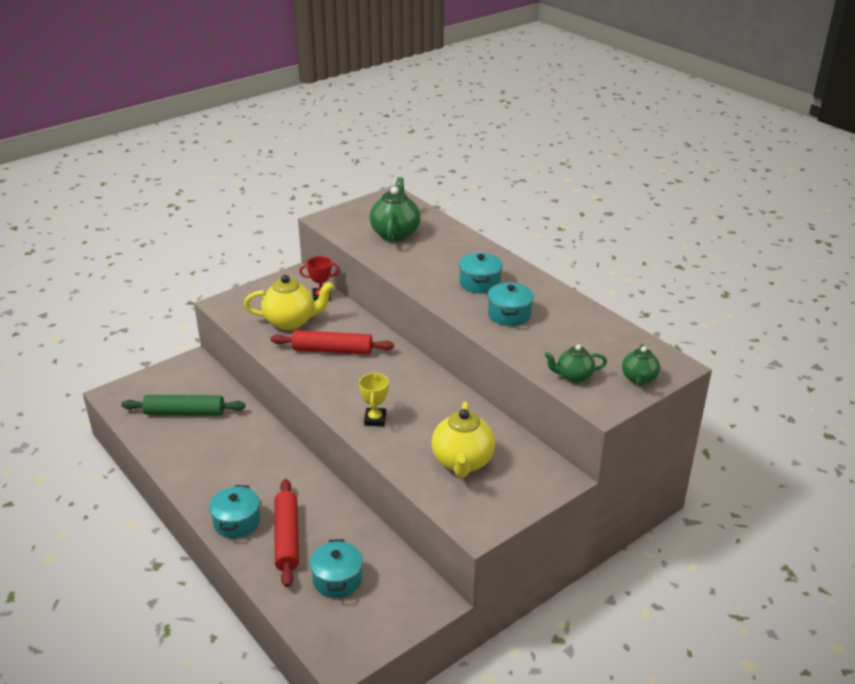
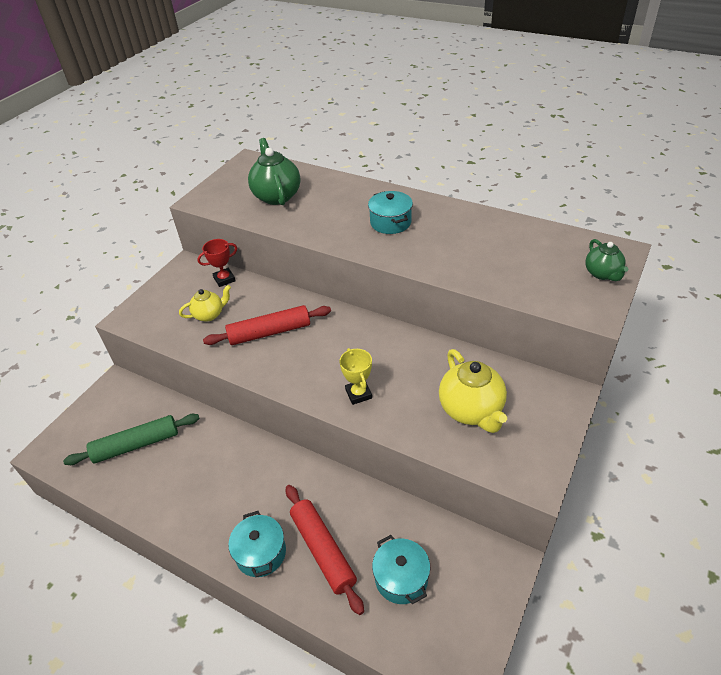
camera: 20 degrees left, 10 degrees up
(291, 321) = (209, 315): yellow teapot -> yellow teapot, size x0.60
(509, 315) = (440, 246): turquoise pot -> none
(574, 376) = (546, 290): green teapot -> none

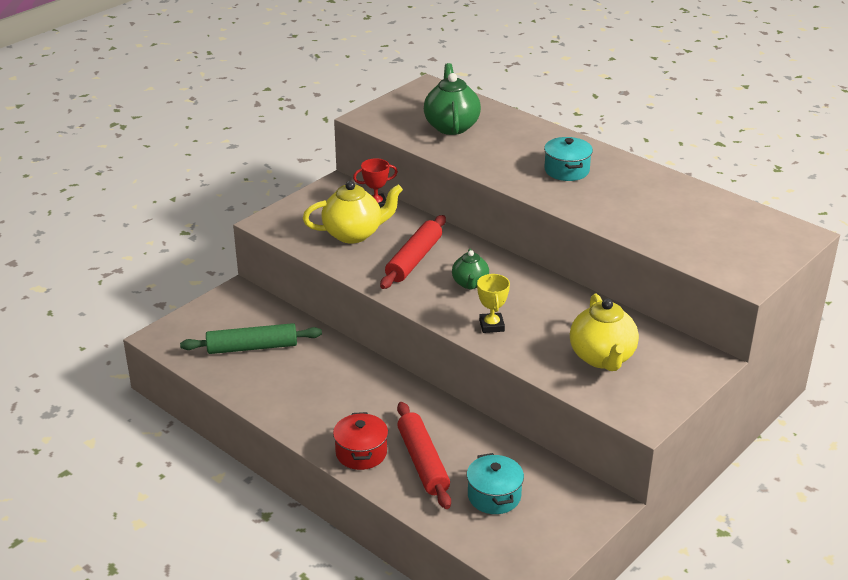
camera: 10 degrees right, 10 degrees down
(209, 315) = (354, 234): yellow teapot -> yellow teapot, size x1.68
(261, 553) = (361, 453): turquoise pot -> red pot
(269, 332) = (414, 259): red rolling pin -> red rolling pin turned 60 degrees counterclockwise
(602, 274) = (772, 250): green teapot -> green teapot (470, 283)

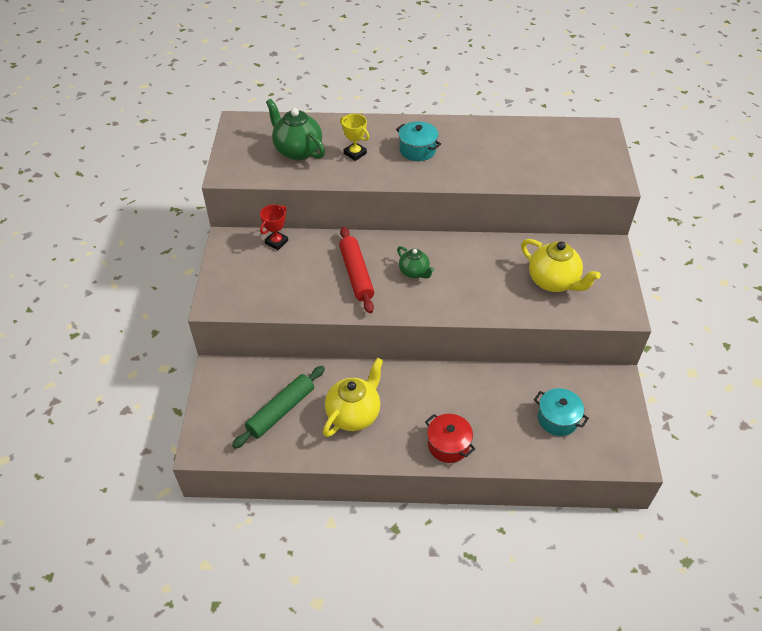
camera: 40 degrees left, 15 degrees up
(354, 234) = (290, 277): yellow teapot -> yellow teapot (354, 414)
(422, 462) = (491, 424): red rolling pin -> none
(491, 325) = (465, 298): yellow trophy -> yellow trophy (355, 153)

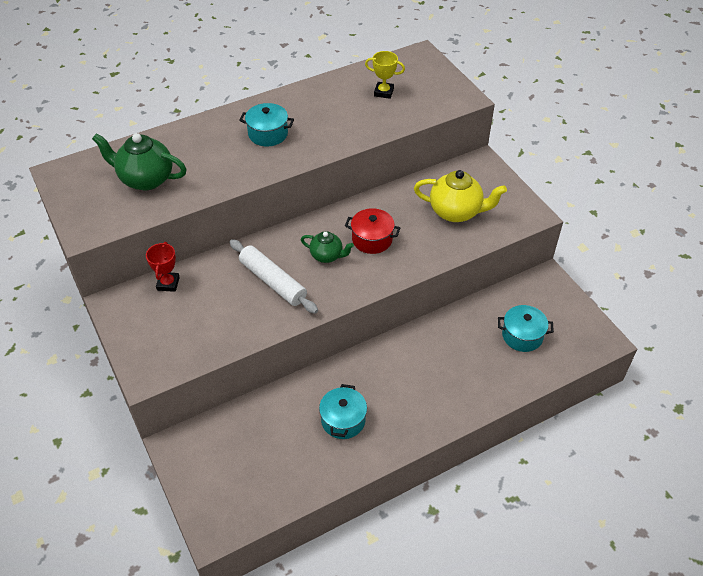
camera: 30 degrees left, 0 degrees up
(281, 411) = (270, 452): green rolling pin -> none
(354, 414) = (343, 420): yellow teapot -> turquoise pot
(355, 153) = (208, 160): yellow trophy -> yellow trophy (383, 92)
(356, 274) = (272, 282): red rolling pin -> white rolling pin
(448, 445) = (447, 405): red pot -> red pot (372, 239)

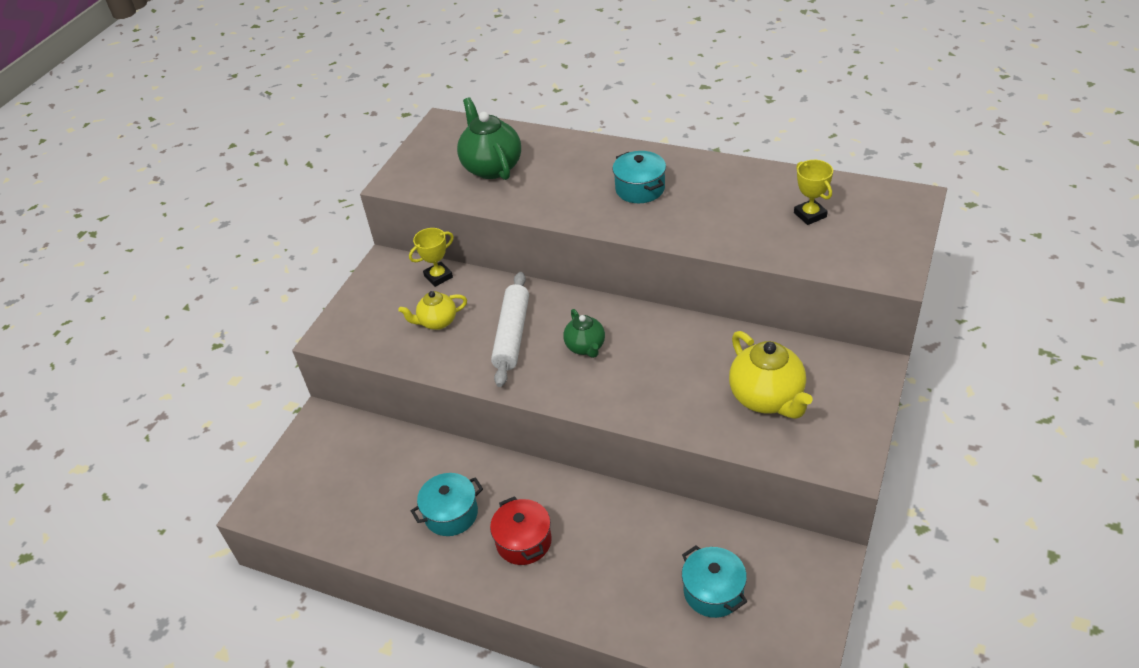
camera: 55 degrees right, 5 degrees down
(168, 284) = (438, 276): red trophy -> yellow trophy
(211, 310) = (437, 322): none -> yellow teapot
(372, 239) = (645, 362): red pot -> red pot (524, 541)

